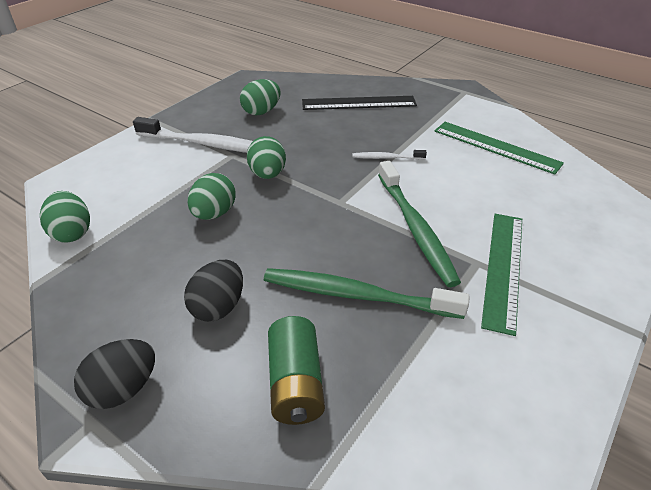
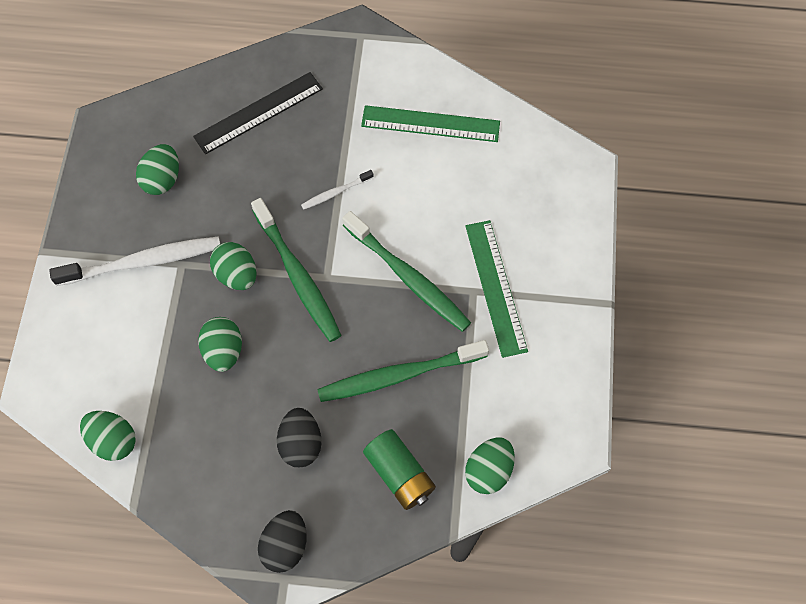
camera: 30 degrees left, 25 degrees up
(316, 192) = (297, 275): none -> green toothbrush
(404, 434) = (488, 470): none -> green egg

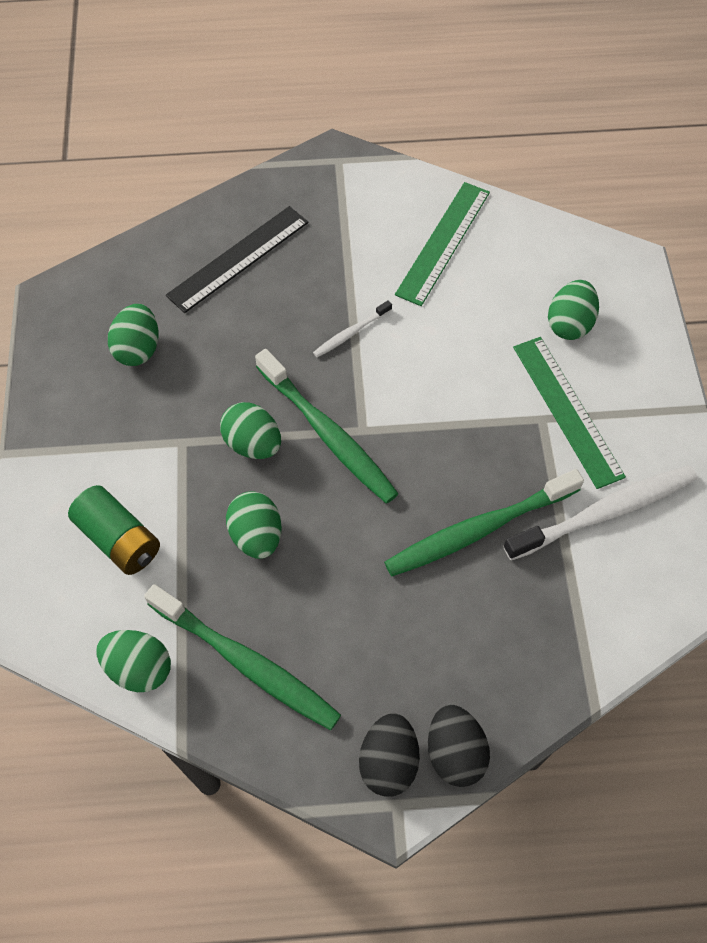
camera: 10 degrees left, 5 degrees down
(142, 262) = (133, 447): white toothbrush -> white toothbrush (604, 513)
(301, 443) = (378, 631): black egg -> black egg (455, 752)
(399, 474) = (509, 647): green battery -> green battery (119, 539)
(407, 277) = (460, 415): green toothbrush -> green toothbrush (245, 662)
(430, 124) = (443, 242): green ruler -> green ruler turned 60 degrees counterclockwise
(488, 470) = (617, 625): green egg -> green egg (569, 324)

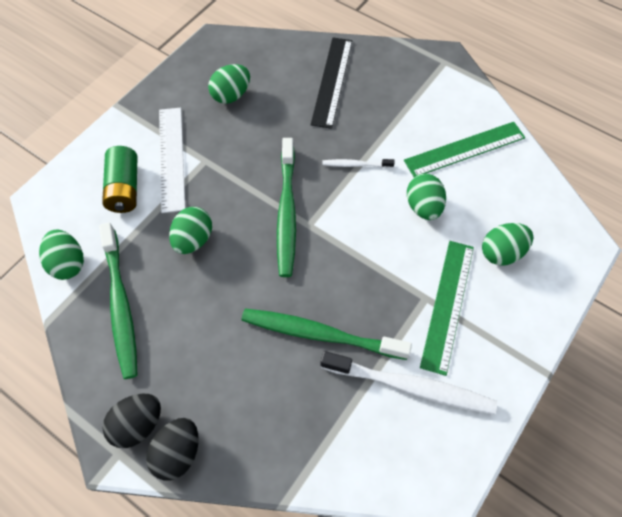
camera: 40 degrees right, 0 degrees up
(140, 466) = (172, 158): none -> white ruler
(238, 258) = (332, 81): black ruler -> black ruler turned 75 degrees counterclockwise
(253, 444) = (240, 188): green egg -> green egg (423, 207)

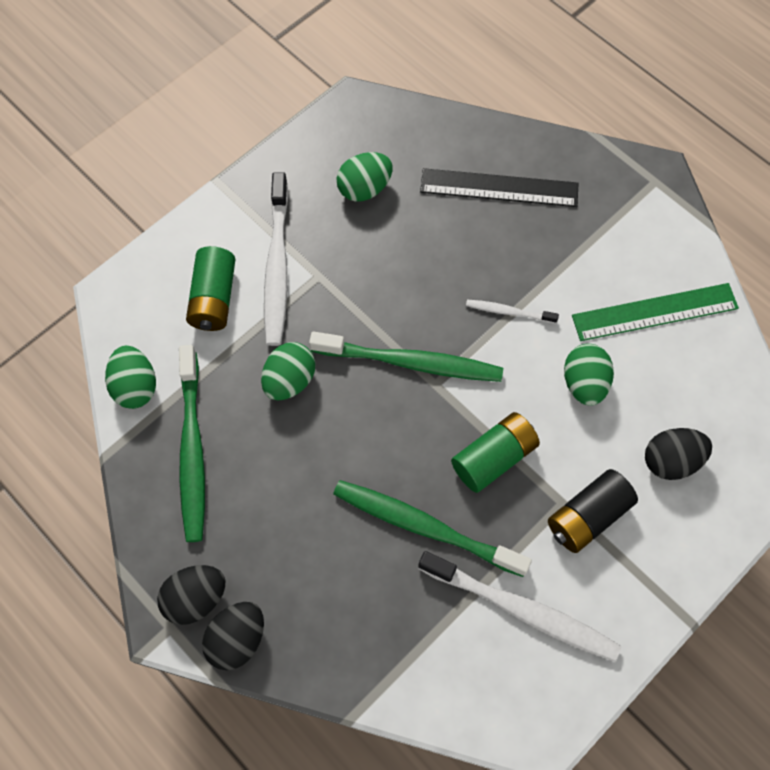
camera: 10 degrees right, 5 degrees up
(172, 158) = (277, 266): white ruler -> white toothbrush
(286, 212) = (410, 362): green toothbrush -> green toothbrush turned 90 degrees counterclockwise
(332, 81) = (499, 188): black ruler -> black ruler turned 75 degrees clockwise
(365, 272) = (493, 458): none -> green battery
(447, 305) = (588, 516): green ruler -> black battery
(501, 252) = (671, 460): green egg -> black egg

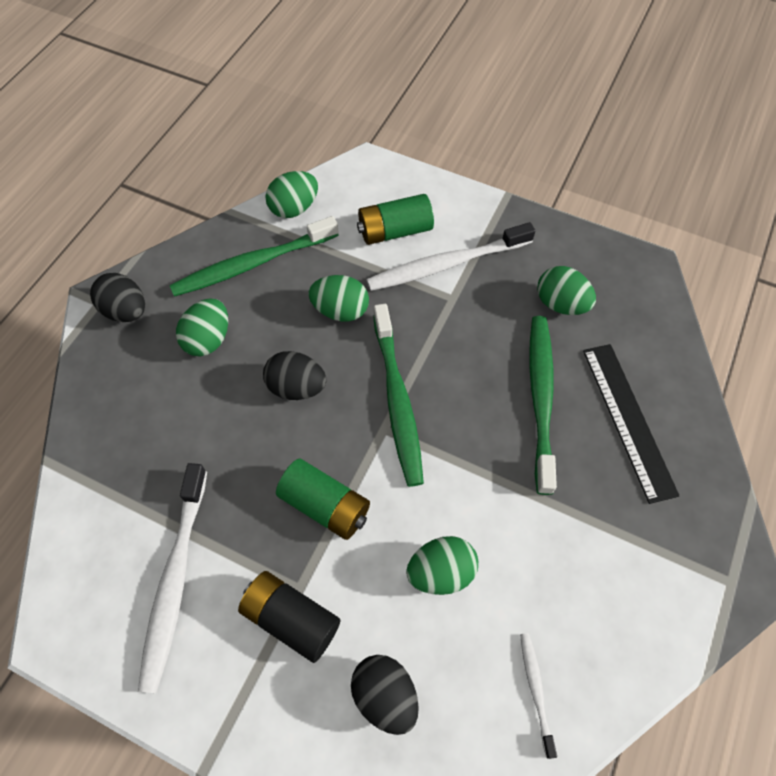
camera: 70 degrees right, 5 degrees down
(237, 639) = (98, 351): black egg -> black egg (297, 387)
(270, 519) = (208, 339): none -> green egg
(425, 527) = (236, 465): green toothbrush -> green toothbrush (541, 399)
(509, 312) = (490, 472): white toothbrush -> white toothbrush (536, 691)
(655, 312) = (561, 627): green ruler -> none

